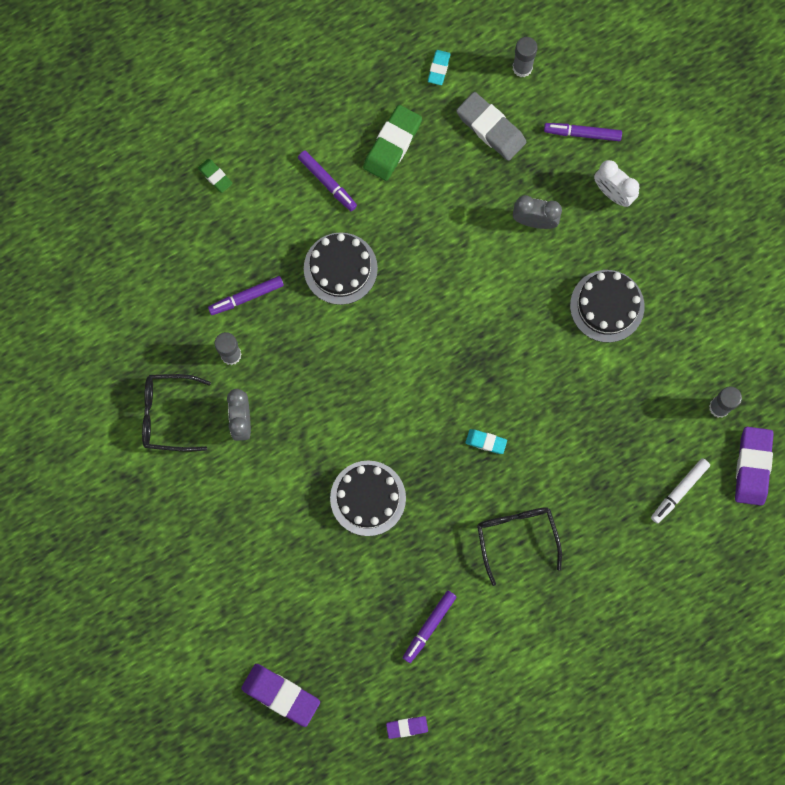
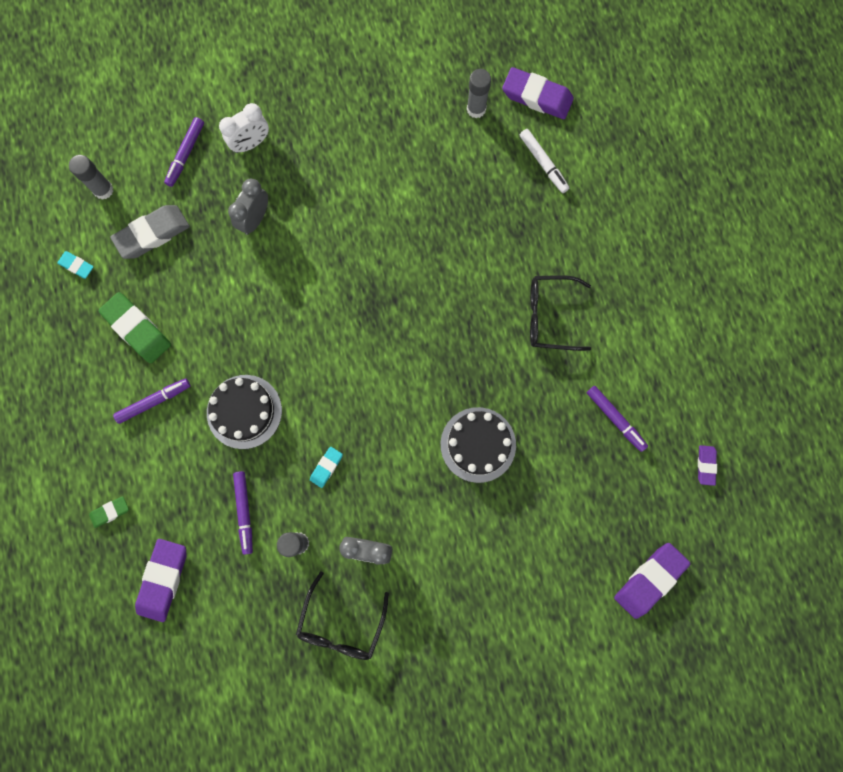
camera: 75 degrees left, 0 degrees up
(167, 243) = (163, 579): none -> purple eraser
(486, 442) = (453, 320): turquoise eraser -> turquoise eraser (326, 467)
(607, 306) = (355, 178): black cake -> none

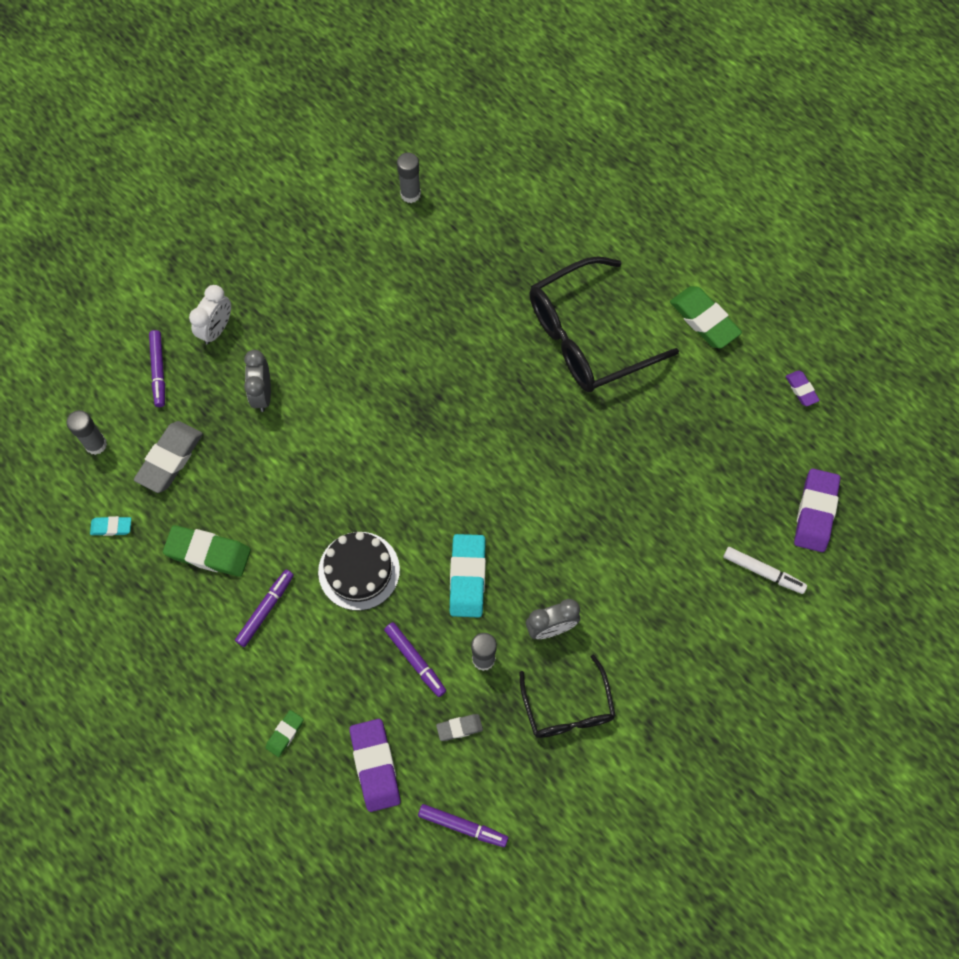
camera: 30 degrees left, 10 degrees down
(246, 588) = (459, 728): none -> grey eraser
(326, 467) = (467, 577): turquoise eraser -> turquoise eraser, size x1.90
(478, 444) = (593, 481): black cake -> none
(537, 97) = (459, 157): purple eraser -> none
(543, 163) = (500, 210): white marker -> white marker (763, 572)
(550, 316) = (588, 336): black glasses -> black glasses, size x1.69
(615, 419) = (700, 393): purple marker -> purple marker (463, 826)
(659, 356) = (704, 320): none -> green eraser

